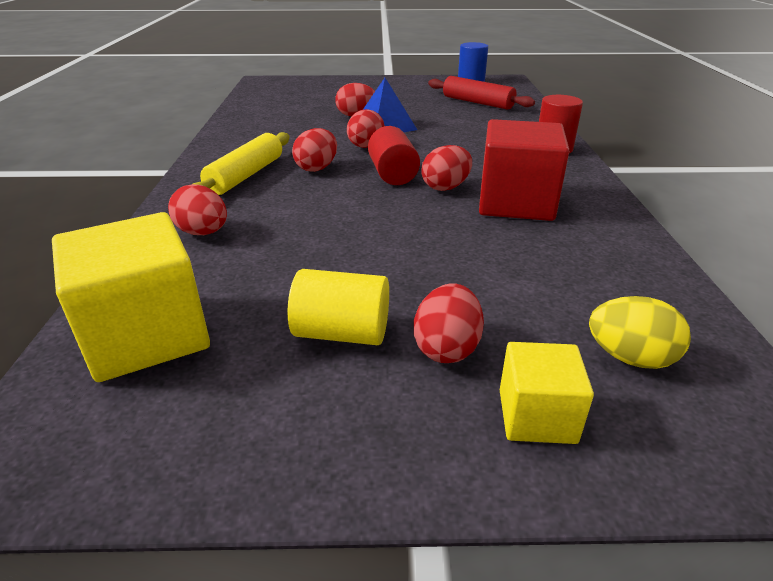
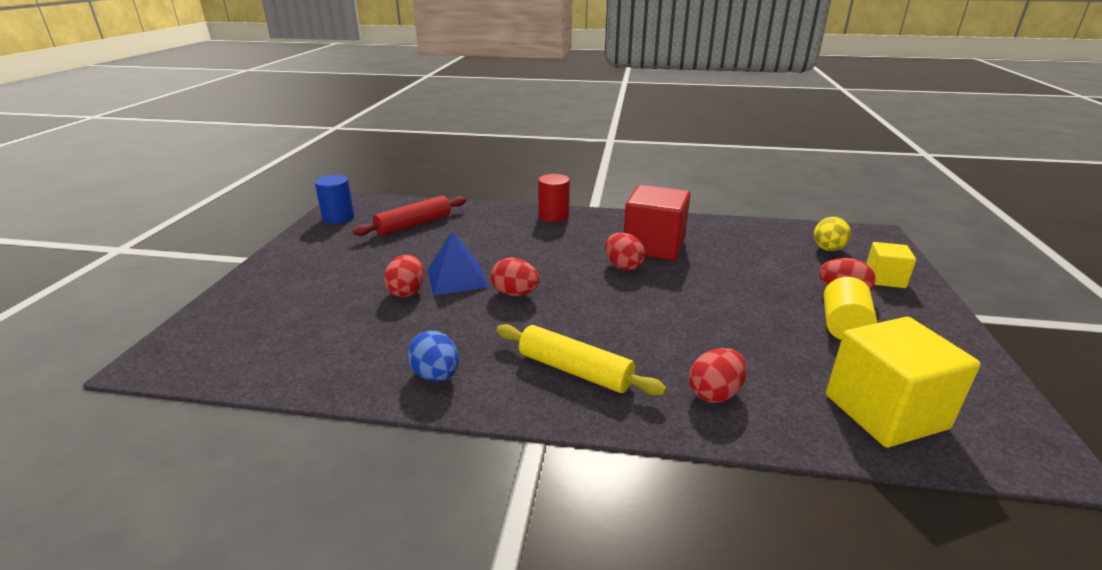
camera: 80 degrees left, 5 degrees down
(243, 136) = (436, 375): none -> blue egg
(317, 168) = (565, 324): red egg -> none
(393, 174) = (592, 286): red cylinder -> none

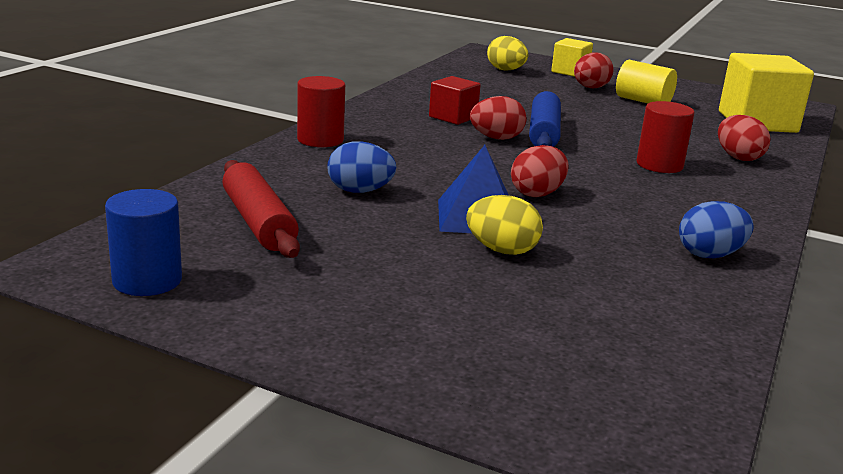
camera: 75 degrees left, 5 degrees down
(407, 291) = (502, 250): red egg -> yellow egg
(475, 240) = (360, 191): none -> blue egg
(575, 370) = (703, 195): yellow rolling pin -> none
(636, 344) = (659, 165): none -> red cylinder
(654, 246) = (453, 117): red cube -> red cube, size x0.55
(661, 283) = (543, 133): none -> blue rolling pin

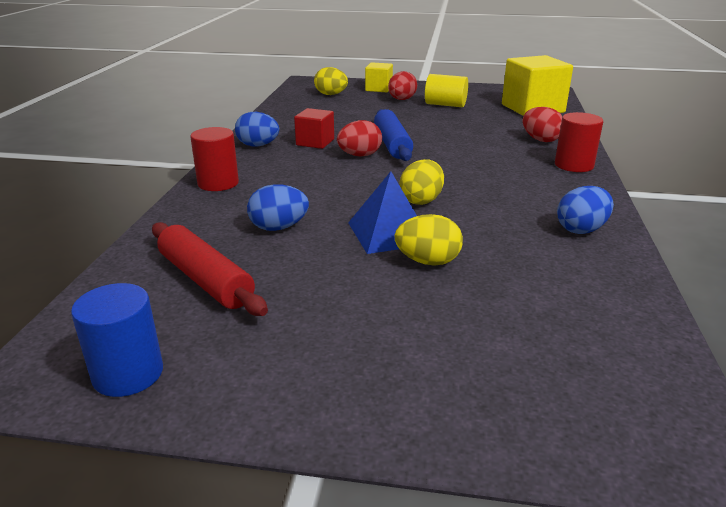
camera: 15 degrees left, 5 degrees up
(385, 110) = (258, 145): none -> blue egg
(537, 194) = (421, 200): red egg -> yellow egg
(659, 165) = (492, 156): red cylinder -> red cylinder (574, 165)

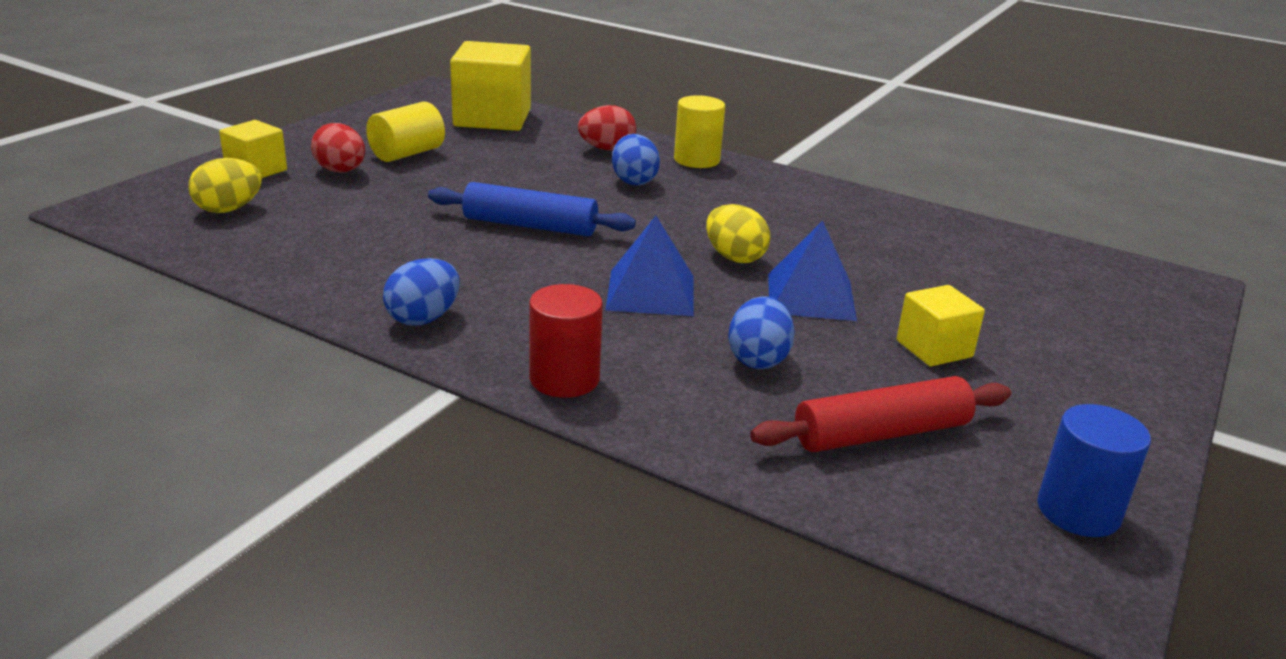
camera: 70 degrees left, 0 degrees up
(315, 142) = (462, 273): red cube -> none
(340, 185) = (651, 292): none -> blue pyramid
(349, 289) = (934, 349): none -> yellow cube
(359, 155) = (552, 255): red egg -> none
(428, 261) = (888, 294): yellow egg -> none
(574, 165) = (696, 160): red cylinder -> yellow cylinder
(581, 229) = (853, 208): blue egg -> blue egg (634, 181)

